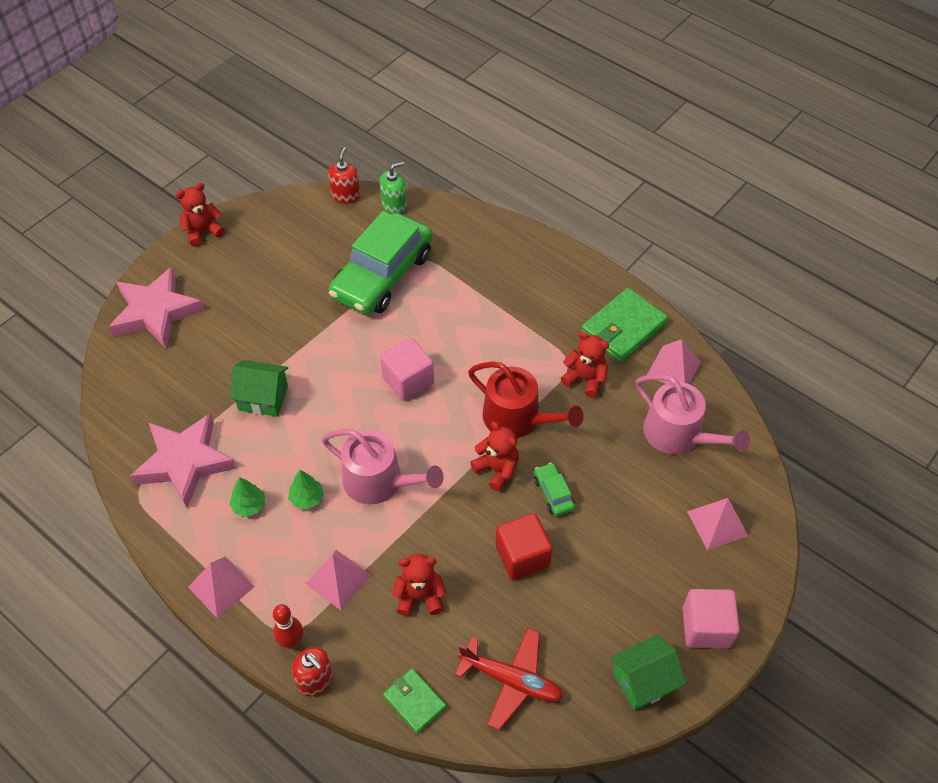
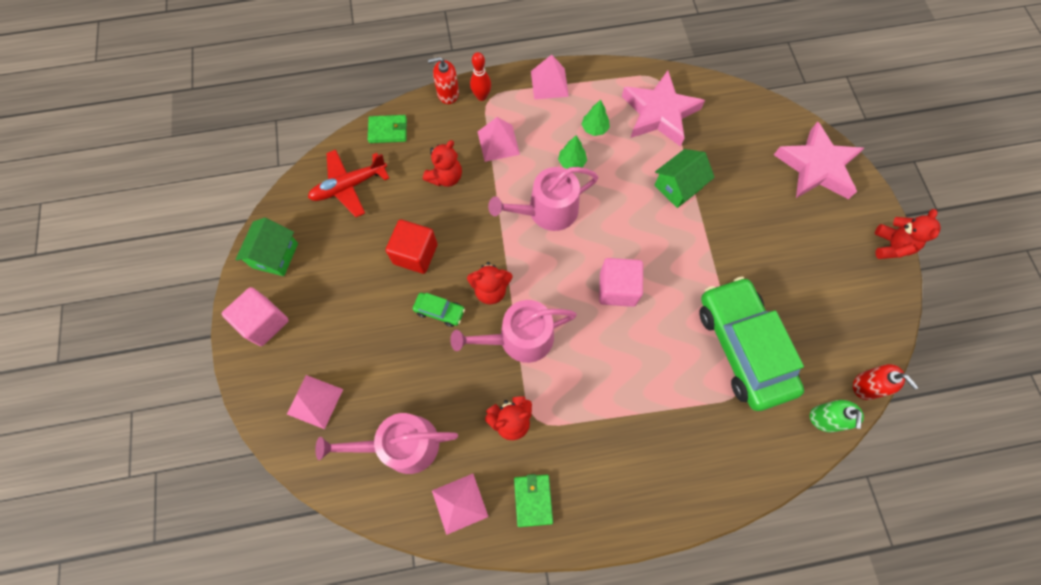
camera: 130 degrees right, 15 degrees up
(518, 418) = (519, 338): red watering can -> pink watering can
(623, 328) = (533, 500): green wallet -> green wallet, size x0.59

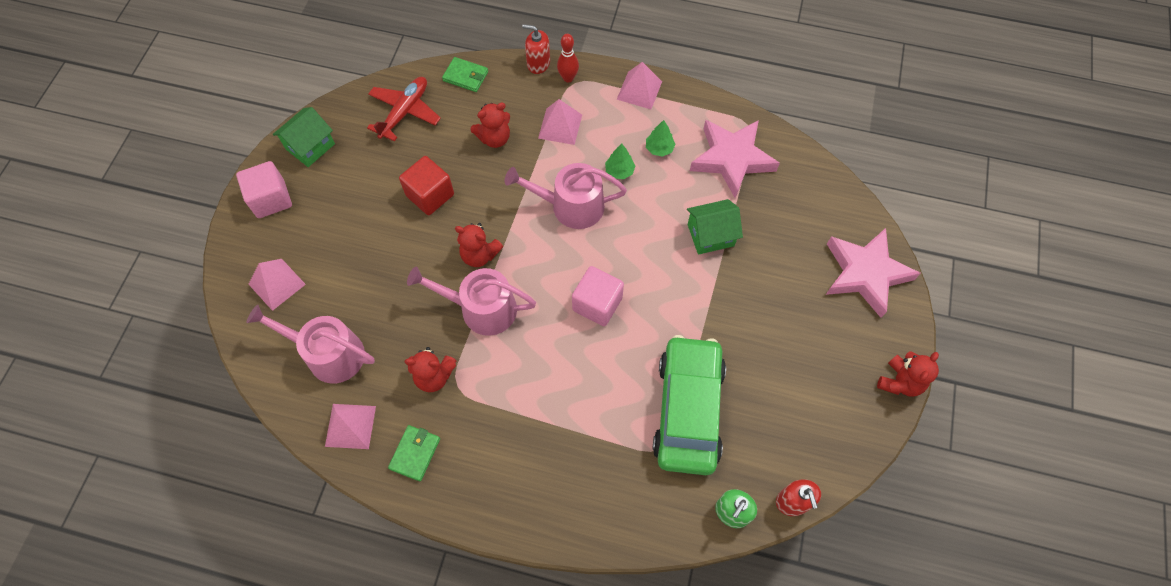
camera: 25 degrees right, 5 degrees down
(349, 186) = (405, 112): red plane -> red plane turned 120 degrees clockwise
(439, 311) = (424, 254): green car -> none

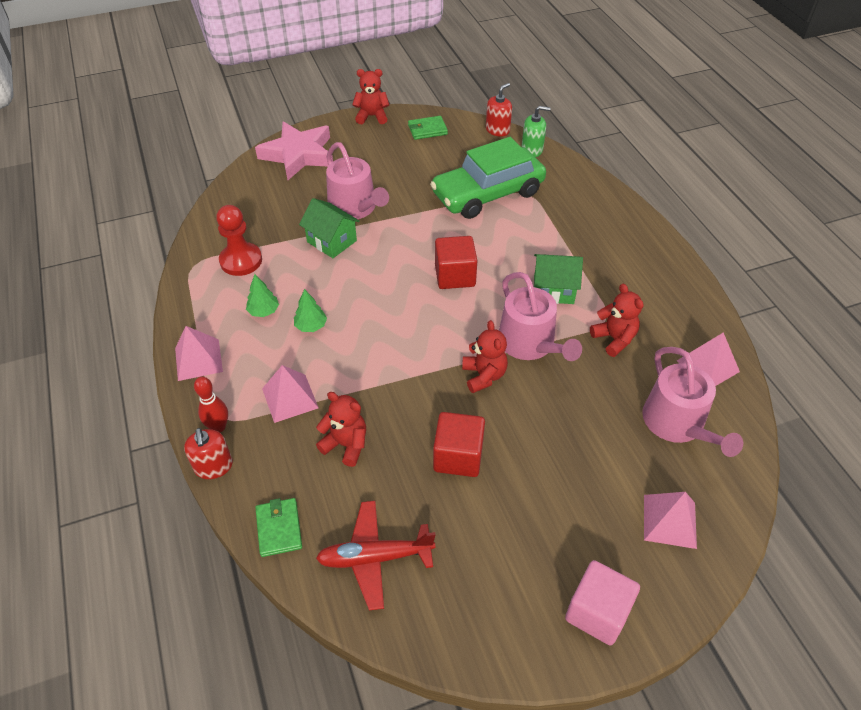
camera: 125 degrees left, 15 degrees down
(310, 146) = (500, 628): green house -> green house (553, 290)
(415, 453) = (677, 313): green wallet -> green wallet (427, 130)
(570, 206) = (377, 340): pink watering can -> pink watering can (355, 208)
(597, 304) = (455, 276): pink cube -> red cube
(731, 159) = (241, 261): pink star -> red pawn

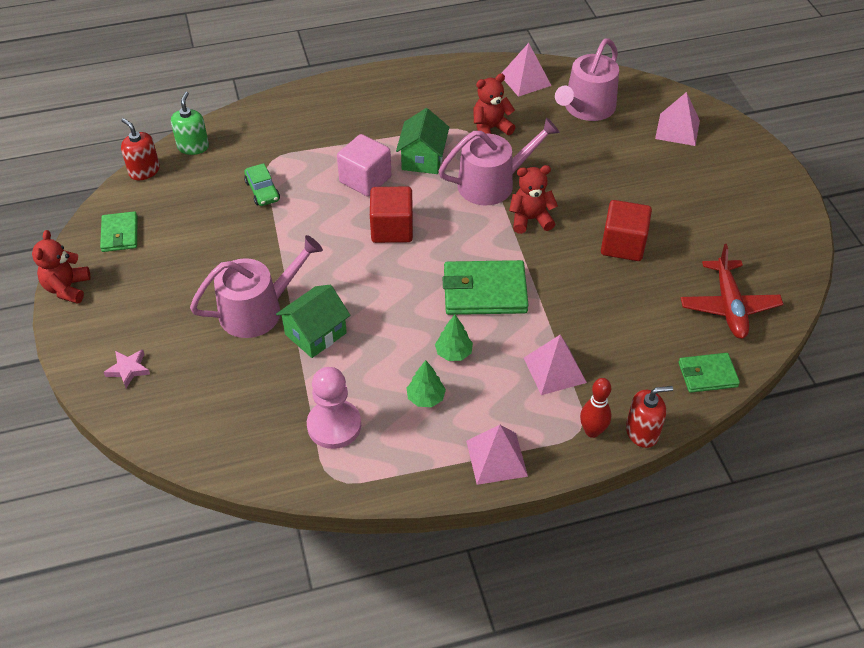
camera: 85 degrees left, 0 degrees up
(241, 261) = (334, 425): red pawn -> pink pawn
(298, 155) = (128, 369): pink star -> pink star, size x0.40
(346, 445) = (612, 324): red teddy bear -> none
(383, 344) = (485, 291): none -> green wallet
(488, 193) = (262, 191): green car -> green car, size x0.40
(597, 612) = (757, 179): pink cube -> pink cube (365, 179)
(677, 424) = (586, 108): pink watering can -> pink watering can turned 135 degrees clockwise

